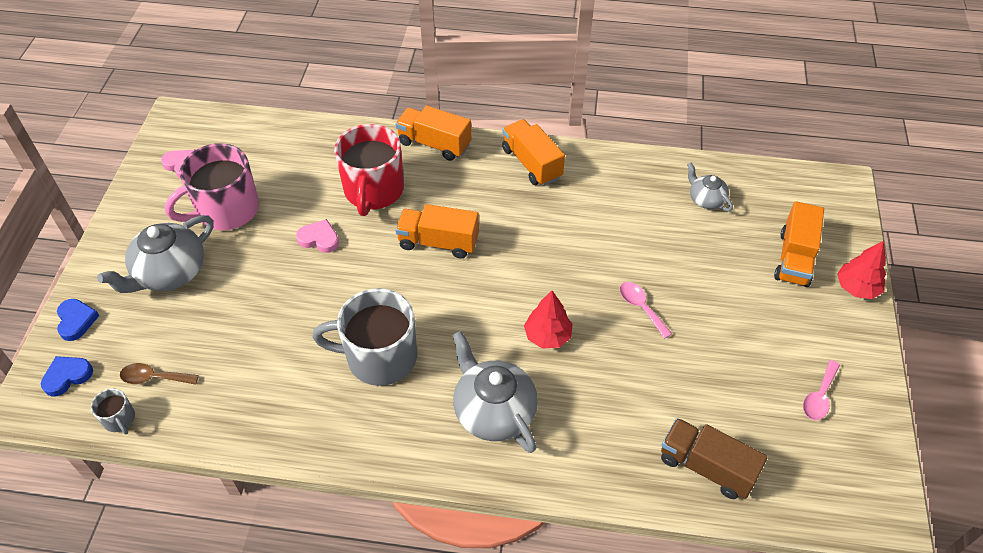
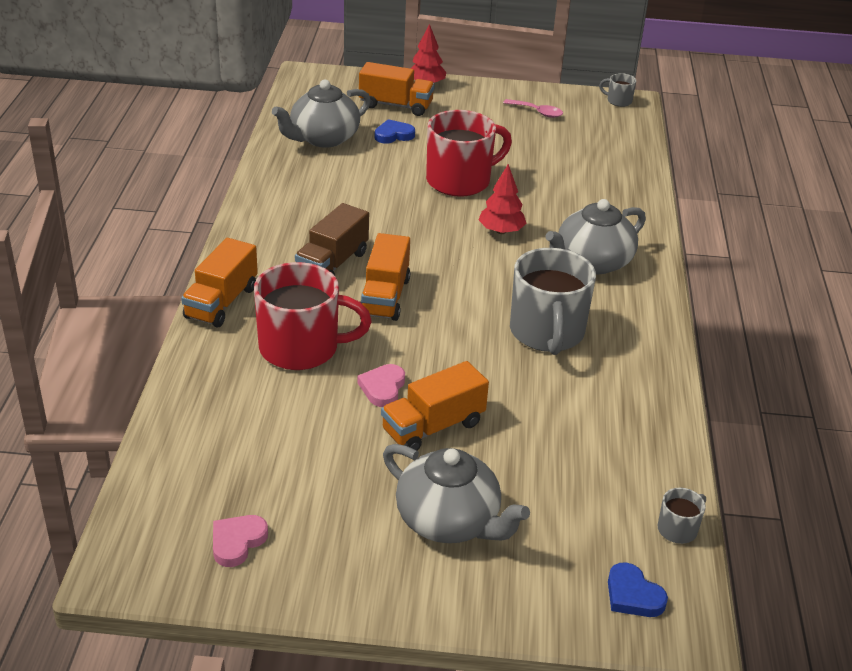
camera: 95 degrees left, 15 degrees down
(76, 321) = (544, 607): blue heart -> blue heart (393, 135)
(154, 378) = (614, 508): brown spoon -> none
(226, 210) = (332, 480): pink mug -> none
(531, 163) = (263, 234): orange truck -> orange truck (433, 427)
(641, 307) = (460, 181): pink spoon -> red mug
(706, 199) = (323, 138): grey teapot -> grey teapot, size x1.83
(706, 467) = (615, 164): brown truck -> brown truck (332, 264)
(882, 500) = (618, 101): none -> grey mug

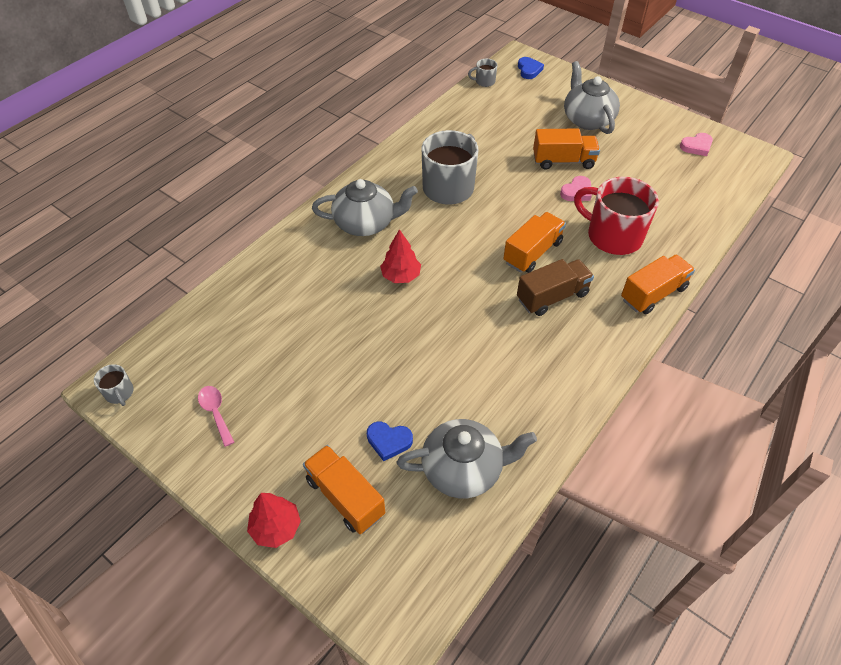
camera: 145 degrees left, 15 degrees up
(460, 181) = (382, 345): red mug -> none

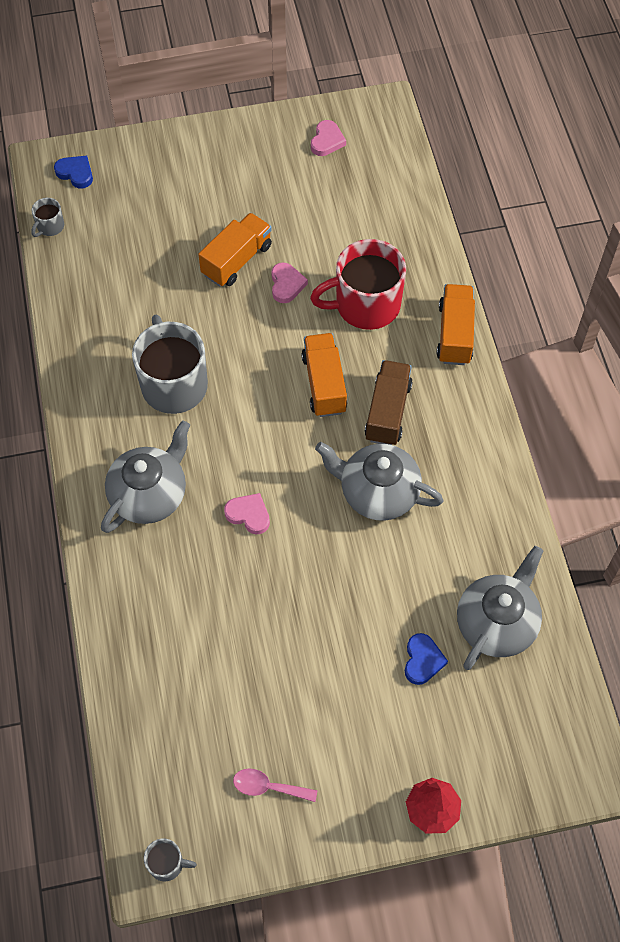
camera: 50 degrees left, 10 degrees up
(345, 497) = (448, 734): orange truck -> none
(389, 441) = (422, 660): blue heart -> blue heart turned 45 degrees counterclockwise
(401, 276) = (249, 515): red tree -> pink heart
(587, 119) = (202, 190): grey teapot -> grey teapot (377, 492)

